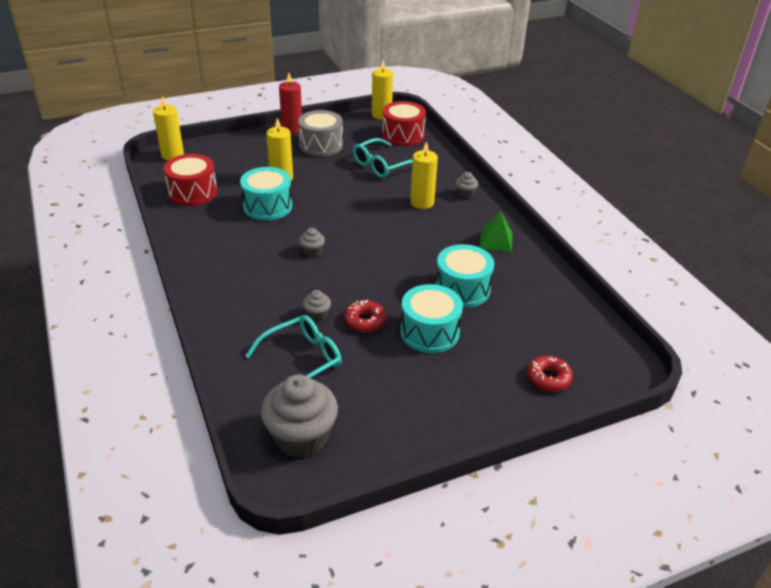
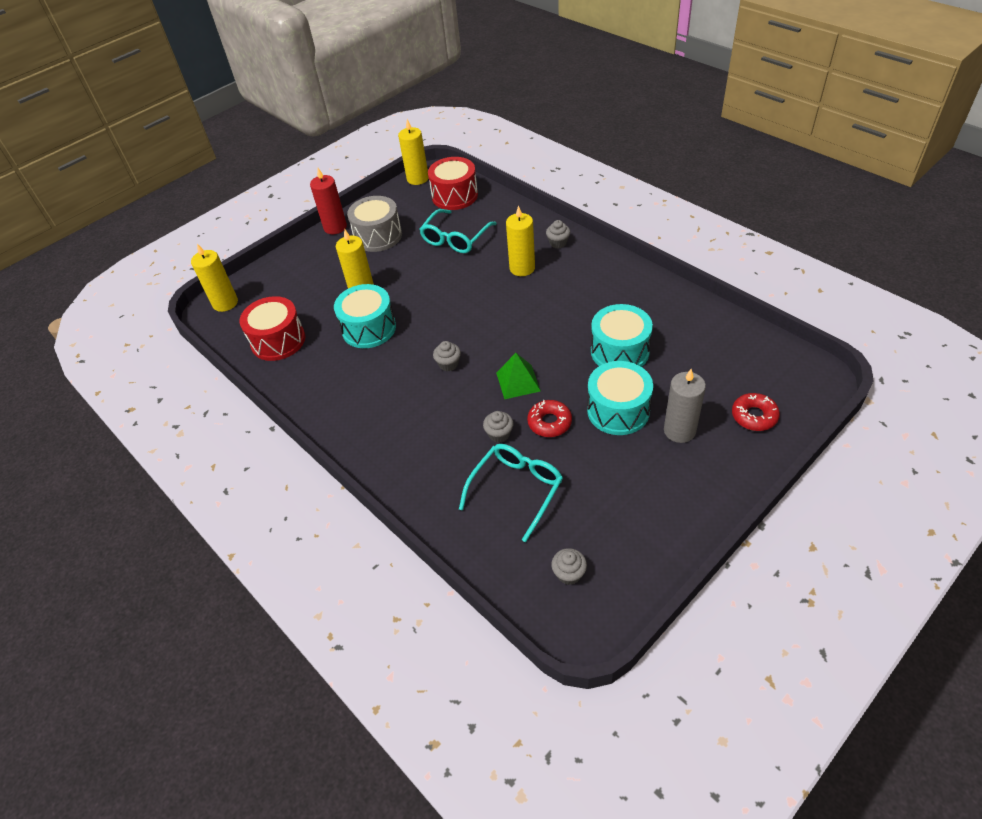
camera: 15 degrees left, 10 degrees up
(301, 437) = (569, 573): grey cupcake -> grey cupcake, size x0.45
(473, 365) = (679, 430): none -> grey candle
(496, 241) = (618, 285): green pyramid -> green pyramid (518, 382)

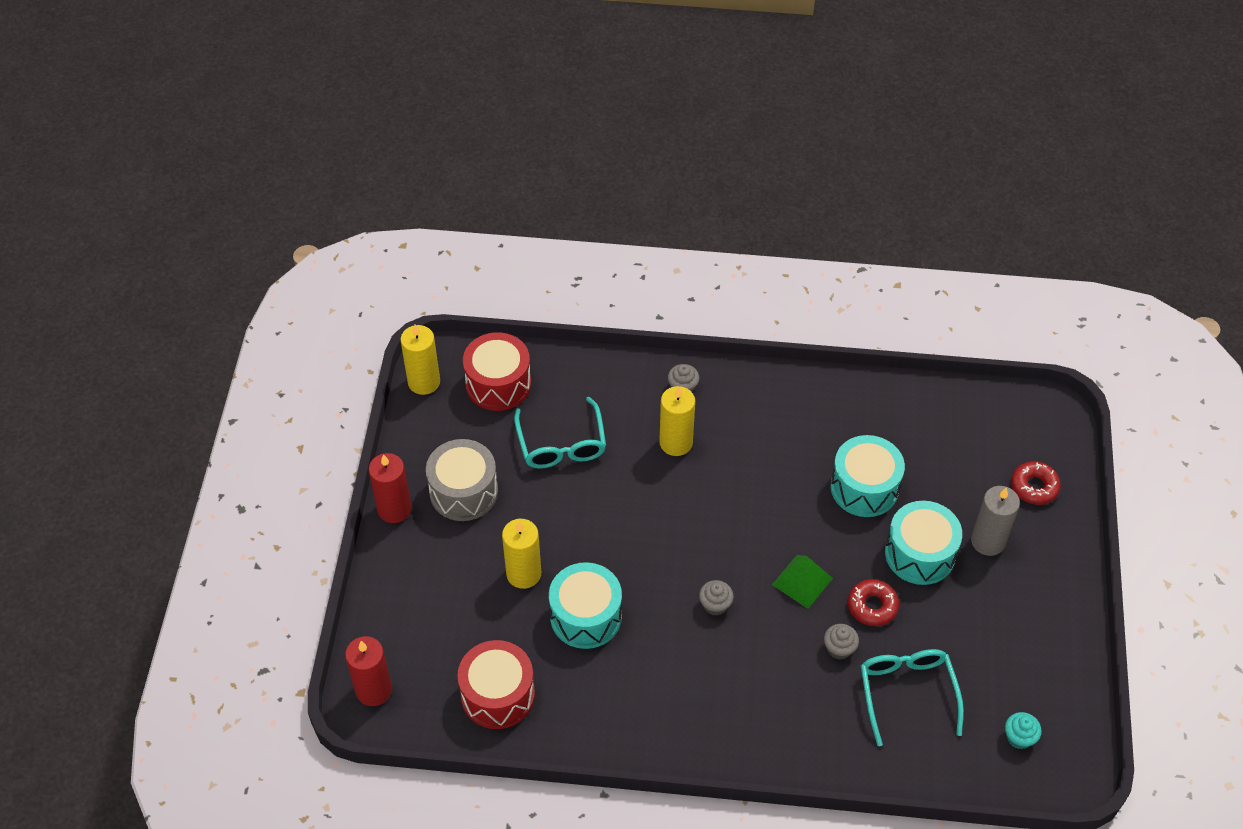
camera: 45 degrees left, 5 degrees up
(225, 303) = (374, 690): yellow candle -> red candle
(569, 573) = (1019, 737): grey cupcake -> turquoise cupcake

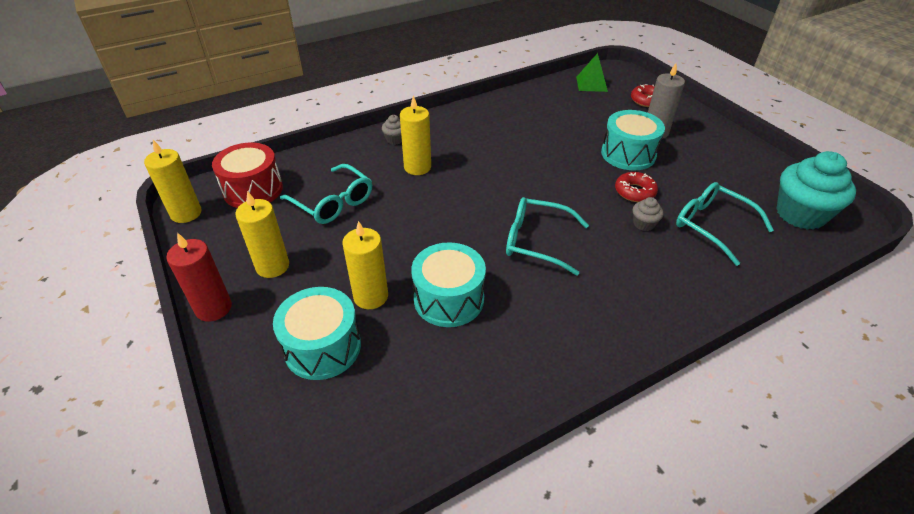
camera: 35 degrees left, 10 degrees down
(374, 690) = (292, 476): red candle -> none
(463, 491) = (272, 266): grey drum -> yellow candle
(498, 695) = (424, 403): red drum -> none
(715, 605) = (537, 241): grey cupcake -> turquoise glasses
(802, 581) = (578, 200): green pyramid -> green pyramid (591, 84)
(864, 487) = (559, 138): turquoise drum -> turquoise drum (322, 347)
(1019, 737) = (800, 214): turquoise cupcake -> turquoise cupcake, size x2.25

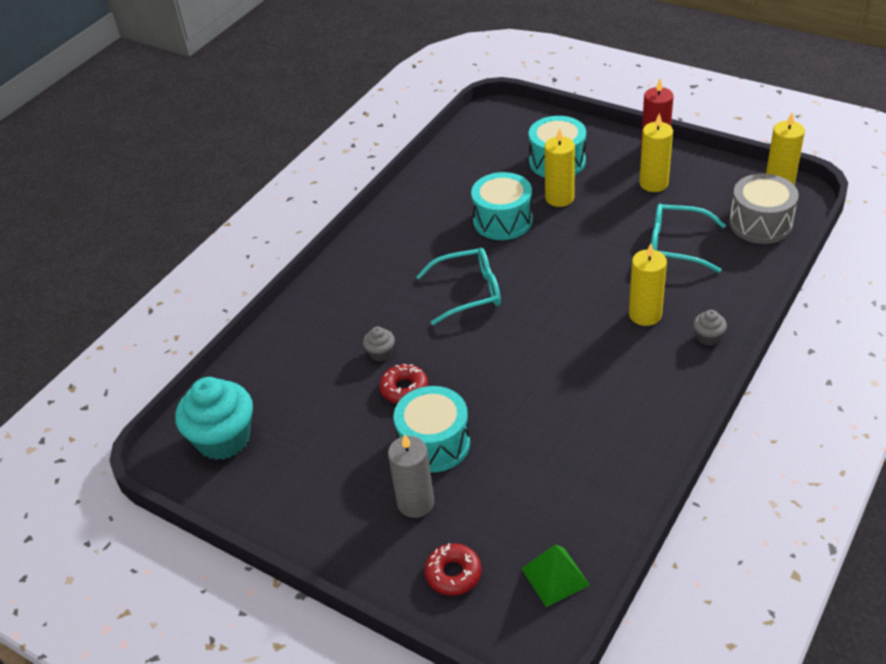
camera: 155 degrees right, 0 degrees up
(253, 190) = (760, 223): red drum -> grey drum
(713, 226) = (313, 381): turquoise glasses -> none

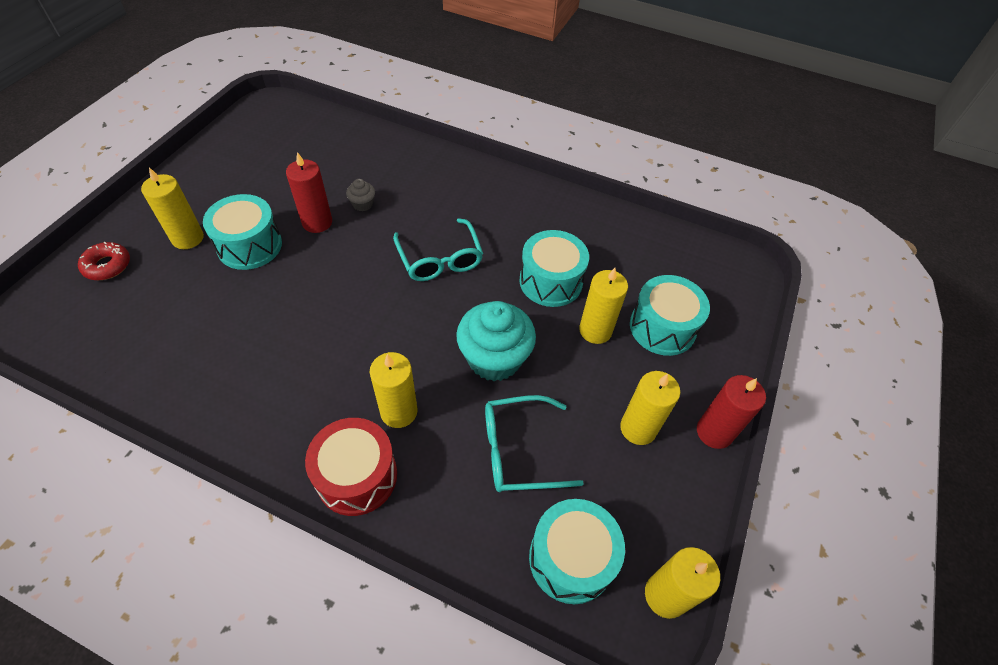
camera: 75 degrees right, 10 degrees up
(223, 439) = (282, 127): turquoise cupcake -> turquoise cupcake (494, 359)
(404, 389) = (317, 222): red donut -> red candle
(415, 503) = (188, 238): grey candle -> yellow candle
(555, 576) = (78, 333): green pyramid -> none
(677, 245) = (519, 450): turquoise glasses -> turquoise glasses turned 105 degrees counterclockwise
(708, 337) = (357, 476): grey cupcake -> red drum
(760, 223) = (571, 558): grey drum -> turquoise drum

